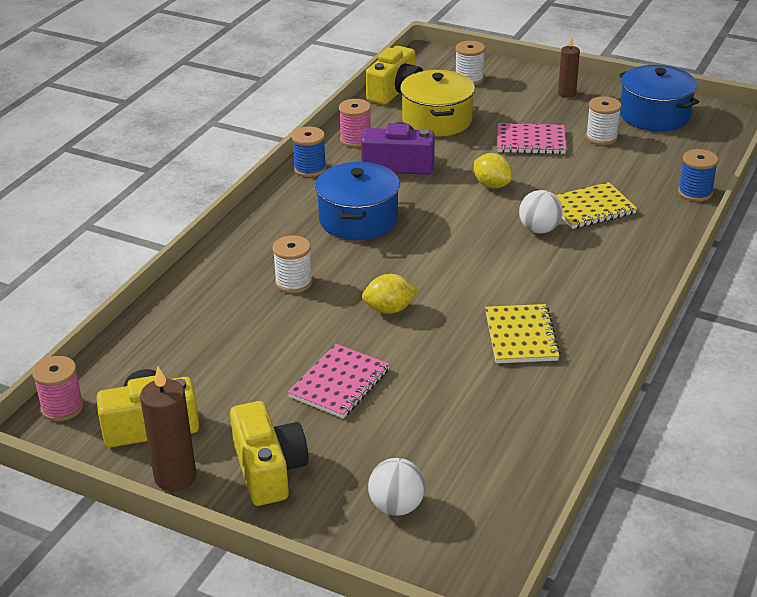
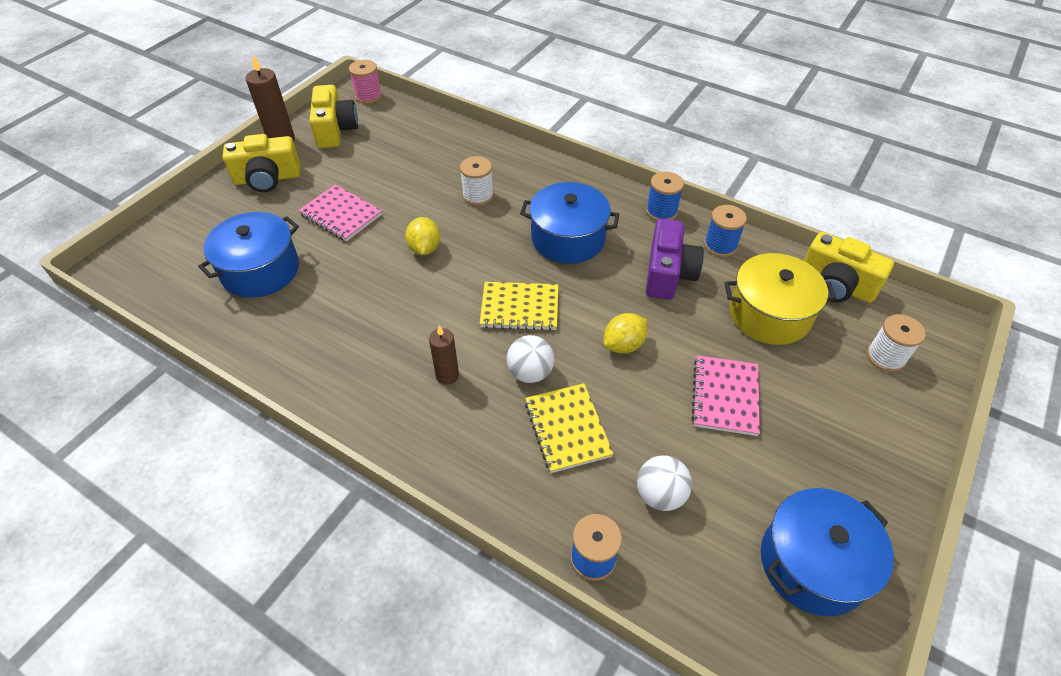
camera: 95 degrees right, 15 degrees up
(355, 139) = (720, 245): pink spool -> blue spool
(396, 506) = (200, 235): white ball -> white ball (660, 494)
(450, 430) = (260, 270): none -> blue pot
(521, 336) = (358, 330): yellow notebook -> yellow notebook (519, 308)
(567, 93) = (864, 460): brown candle -> brown candle (447, 375)
(601, 137) = (739, 477): white spool -> none

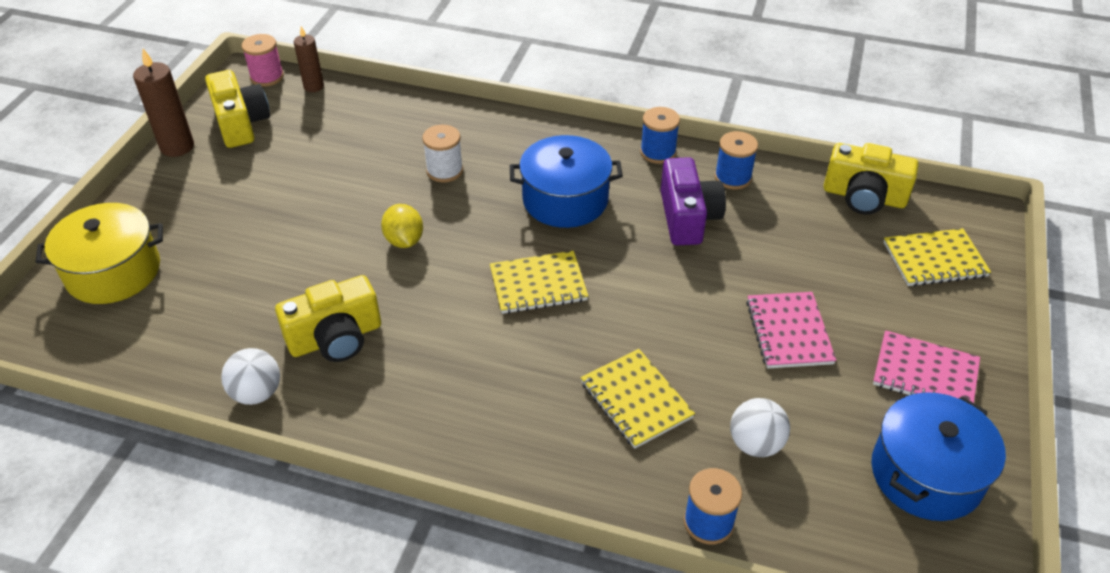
camera: 15 degrees left, 5 degrees down
(260, 270) = (213, 302): blue pot -> none
(267, 178) = (177, 194): yellow camera -> yellow camera (336, 338)
(341, 215) = (288, 220): pink notebook -> pink notebook (925, 373)
(447, 375) = (483, 373): brown candle -> brown candle (313, 86)
(530, 373) = (575, 351): white ball -> white ball (257, 393)
(623, 345) = (665, 301): yellow lemon -> none
(769, 314) = (807, 239): yellow pot -> yellow pot (113, 272)
(885, 357) = (934, 260): white spool -> yellow notebook

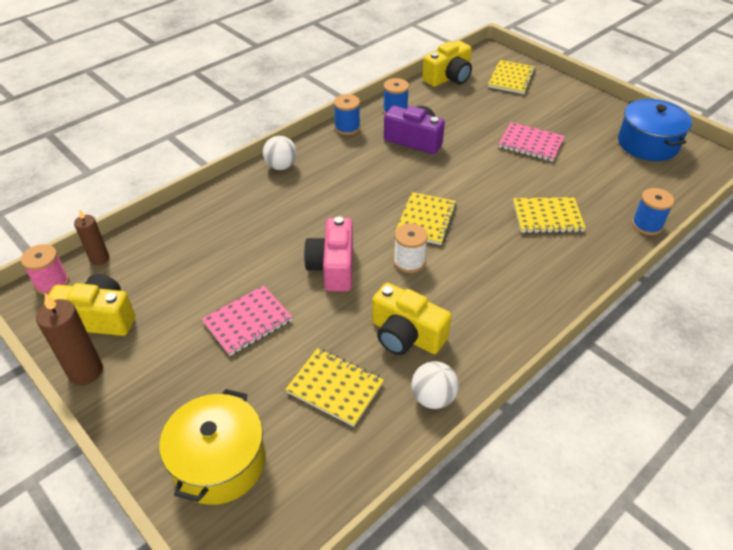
camera: 60 degrees left, 0 degrees up
(234, 312) = (335, 388): none -> yellow notebook
(336, 338) = (406, 335): yellow camera -> yellow camera turned 120 degrees clockwise
(404, 240) = (333, 267): yellow lemon -> pink camera
(444, 170) = (277, 222): white spool -> white spool (409, 262)
(565, 200) = (357, 180): blue pot -> none
(755, 444) = (602, 187): white ball -> white ball (281, 166)
(925, 373) = (585, 116): pink notebook -> pink notebook (247, 322)

